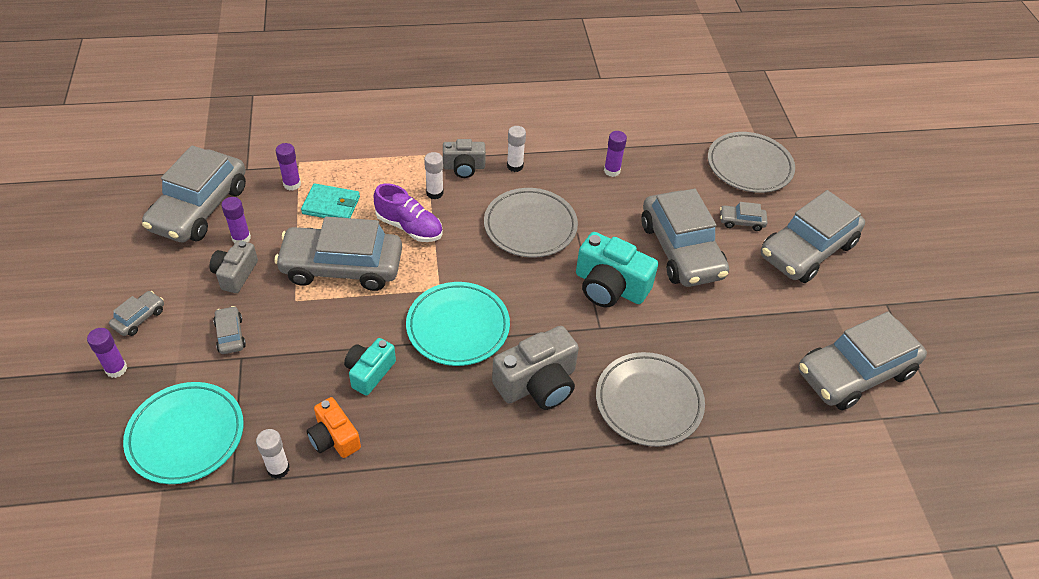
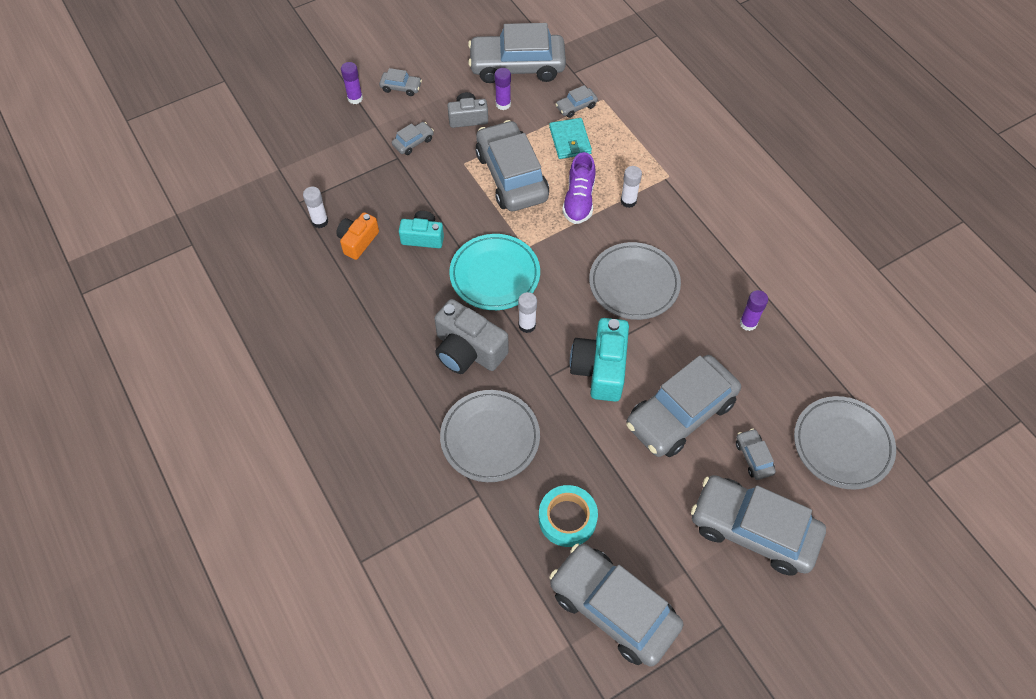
camera: 70 degrees right, 10 degrees up
(186, 435) = (322, 160): turquoise plate -> none
(292, 184) = (576, 106): purple glue stick -> grey car
(464, 167) = (673, 209): grey camera -> none
(515, 166) = (700, 245): white glue stick -> white glue stick (527, 325)
(757, 372) = (567, 518): none -> turquoise tape

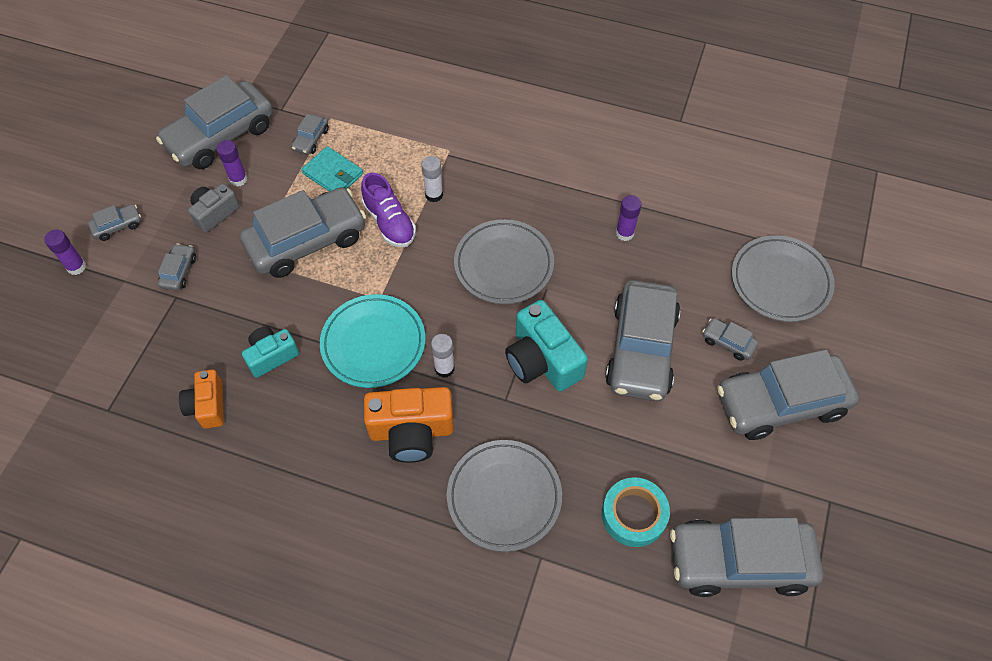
camera: 40 degrees left, 0 degrees up
(320, 221) = (148, 414): white glue stick -> none
(468, 350) = (411, 431): grey camera -> orange camera
(511, 176) = (307, 241): grey car -> grey car turned 120 degrees clockwise

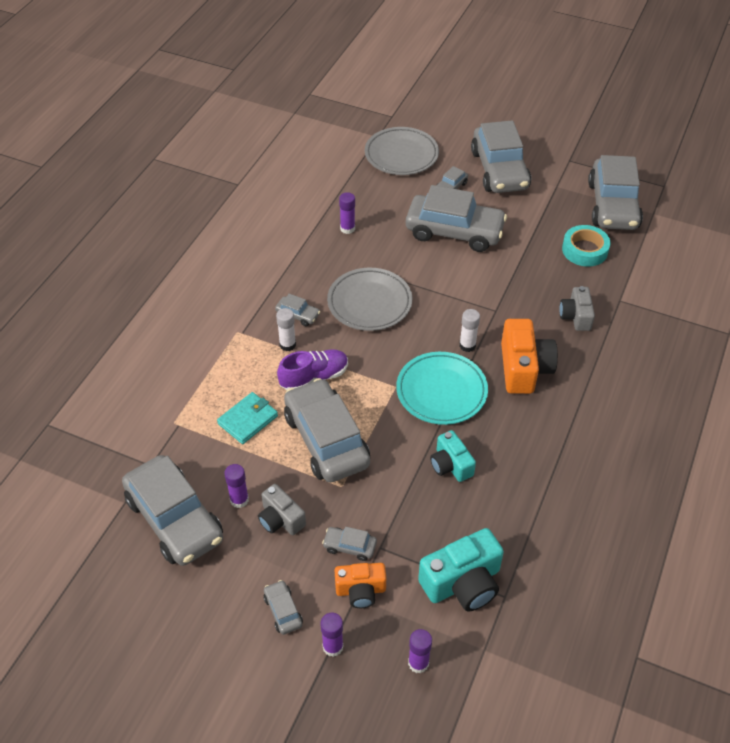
camera: 85 degrees left, 10 degrees down
(49, 335) = (418, 663): none -> purple glue stick
(207, 406) = (500, 512): orange camera -> orange camera (360, 590)
(311, 139) = (199, 438): grey car -> grey car (298, 315)
(504, 497) = (576, 316): grey plate -> grey camera
(542, 360) = (461, 286): turquoise camera -> turquoise camera (463, 583)

